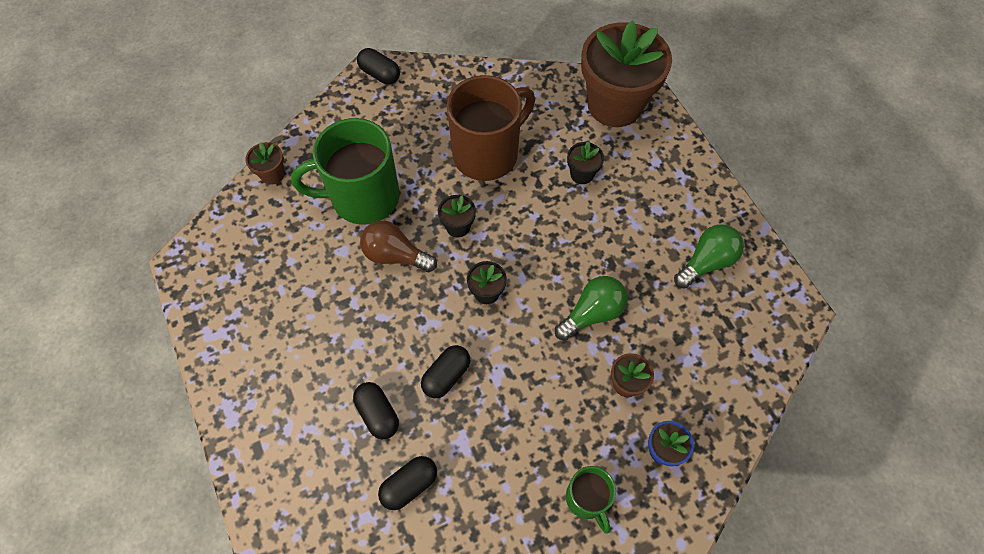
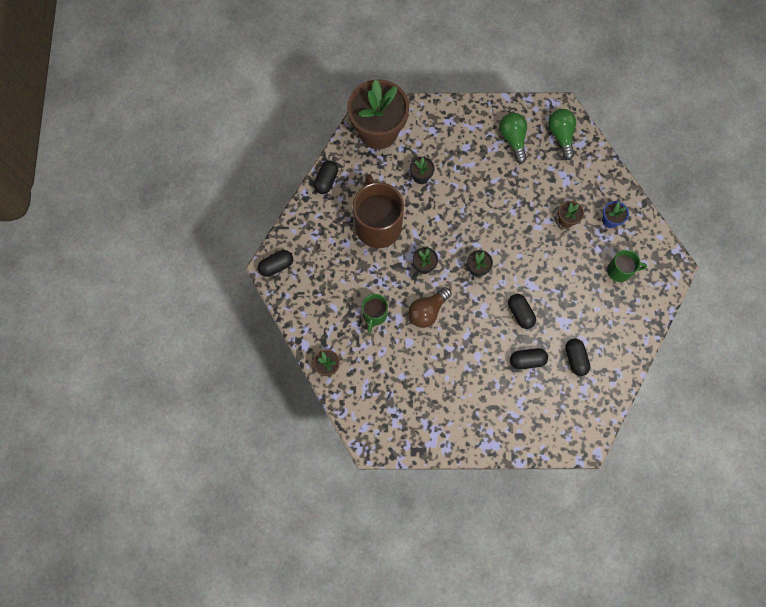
camera: 65 degrees left, 10 degrees up
(363, 197) = (374, 315): green mug -> green mug, size x0.51
(516, 79) = (326, 181): none -> black capsule
(592, 313) = (517, 217): green light bulb -> green light bulb (561, 136)

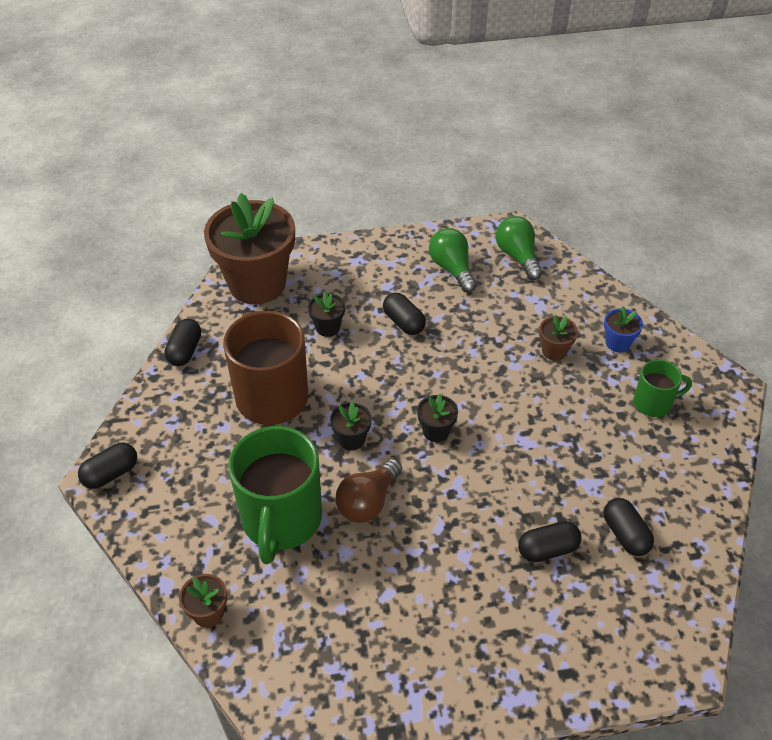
camera: 10 degrees left, 25 degrees down
(374, 315) = (281, 520): green mug -> green mug, size x1.95
(520, 313) = (518, 482): black capsule -> black capsule (403, 322)

